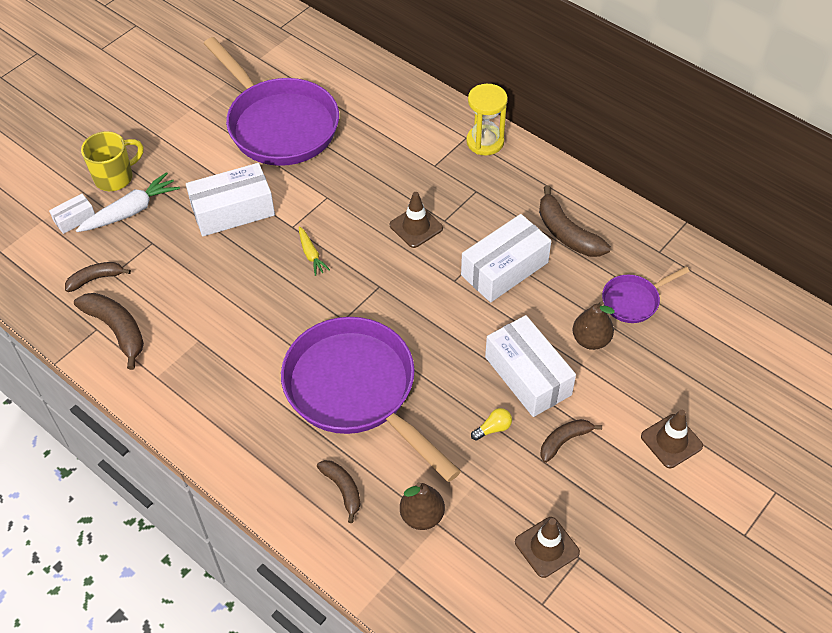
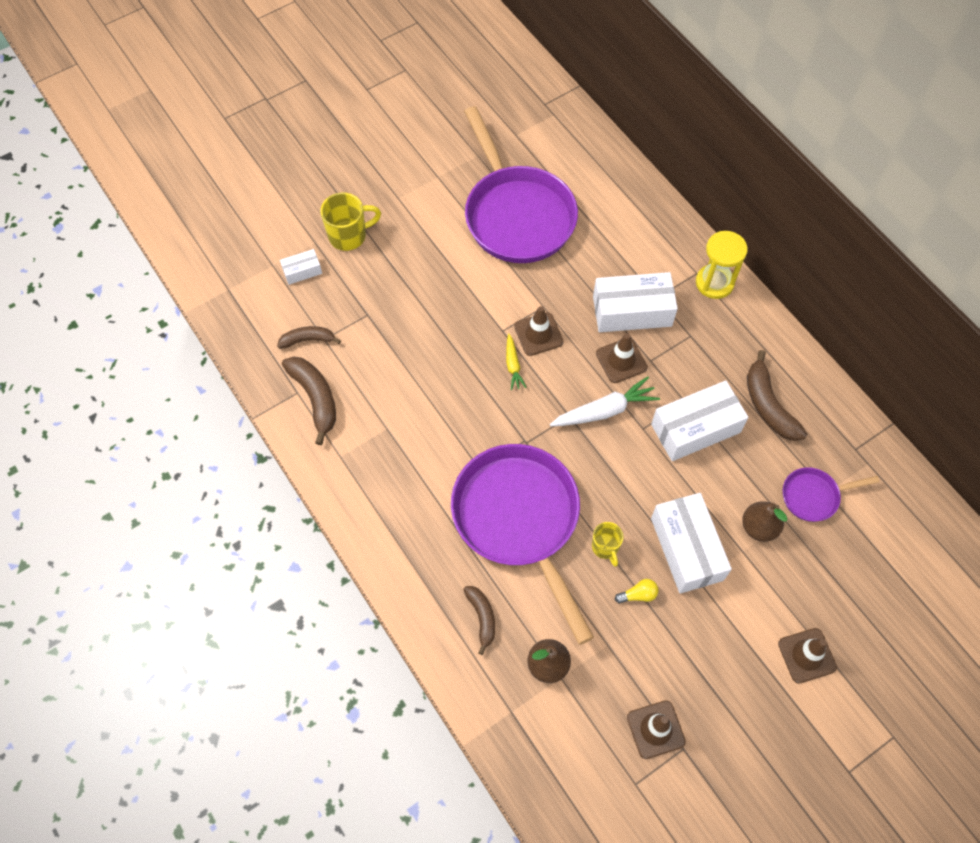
camera: 15 degrees right, 10 degrees up
(131, 211) = (355, 275): white carrot -> white carrot (604, 410)
(233, 211) = (450, 299): white box -> white box (632, 311)
(329, 222) = (538, 334): none -> brown traffic cone
(448, 394) = (605, 547): none -> yellow mug
(564, 441) = (702, 626): brown banana -> none

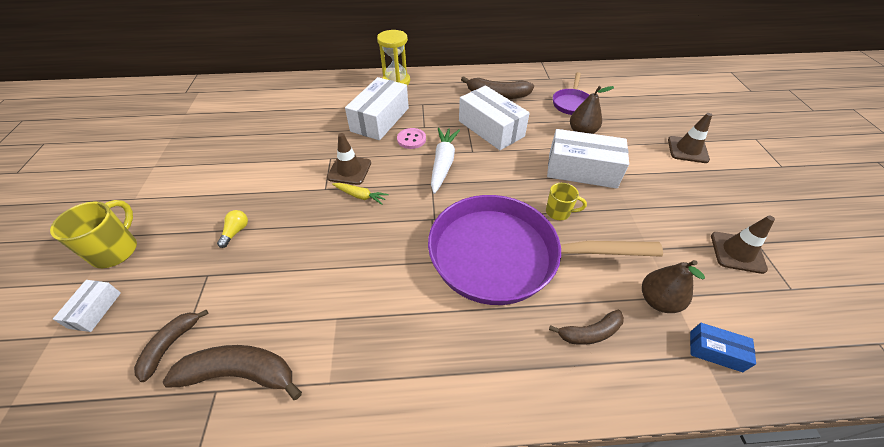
camera: 60 degrees left, 15 degrees down
(482, 617) = (590, 332): brown banana -> brown banana turned 150 degrees clockwise
(516, 214) = (243, 139): purple pan -> none
(521, 720) = (715, 351): none -> blue box
(621, 360) = (411, 139): brown traffic cone -> pink button
(638, 595) = (609, 211): yellow light bulb -> yellow light bulb (236, 232)
(695, 428) = (491, 128): white box -> white box turned 45 degrees counterclockwise

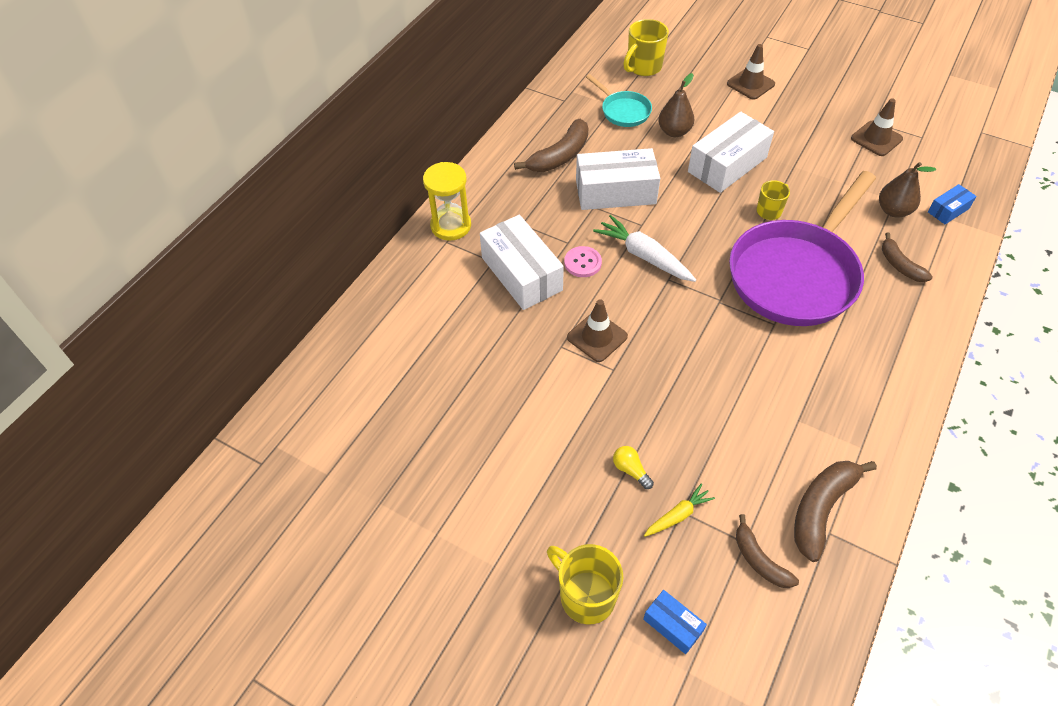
camera: 55 degrees left, 5 degrees up
(95, 310) = (673, 625): white box -> blue box
(360, 196) = (647, 343): yellow carrot -> yellow carrot (678, 515)
(571, 103) = (623, 111): purple pan -> turquoise pan
(590, 332) = (900, 265): brown banana -> brown banana turned 135 degrees clockwise
(626, 95) = (643, 67): none -> yellow mug

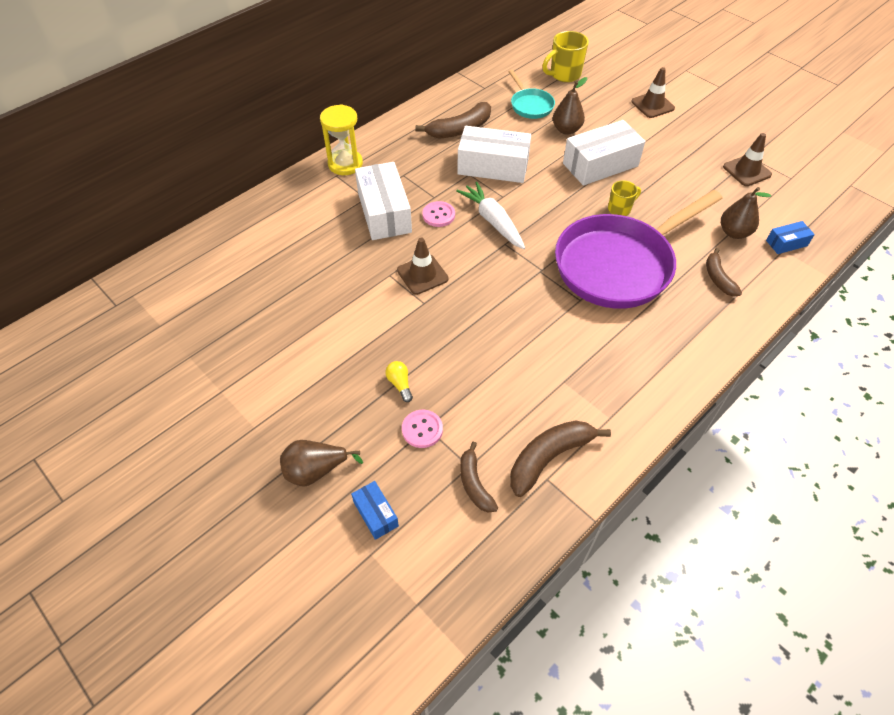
camera: 15 degrees right, 0 degrees up
(586, 596) = (315, 470): yellow mug -> brown pear
(678, 515) = (422, 429): yellow carrot -> pink button

